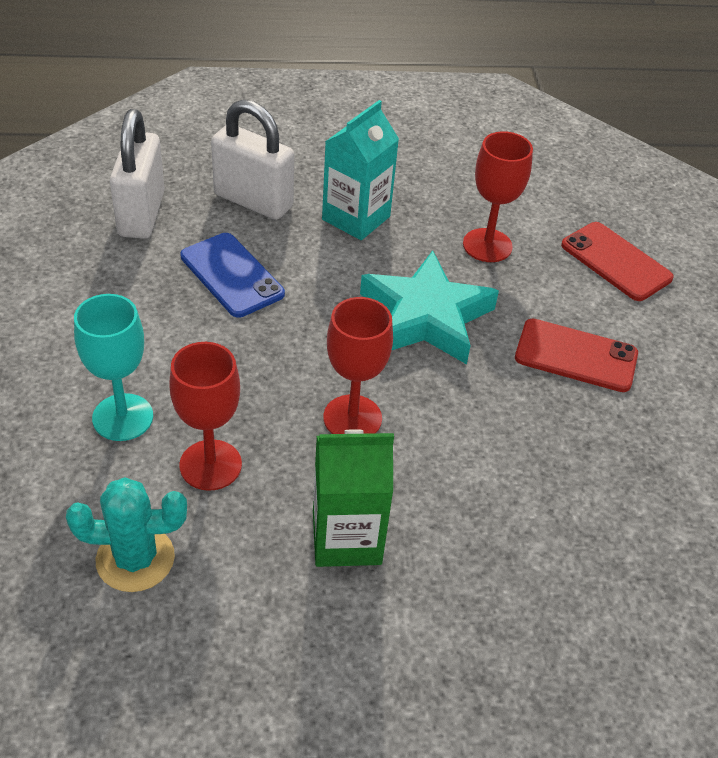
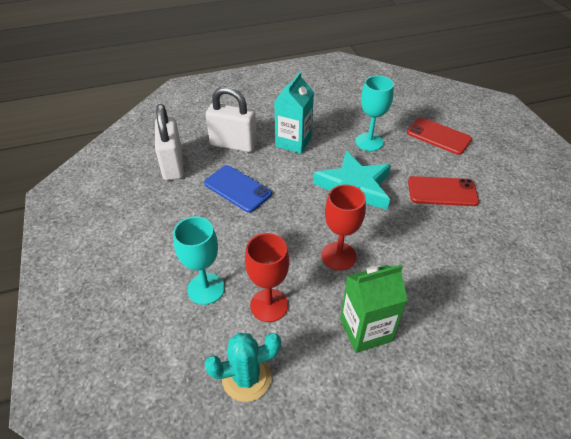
camera: 10 degrees left, 0 degrees up
(487, 245) = (369, 142): red goblet -> turquoise goblet

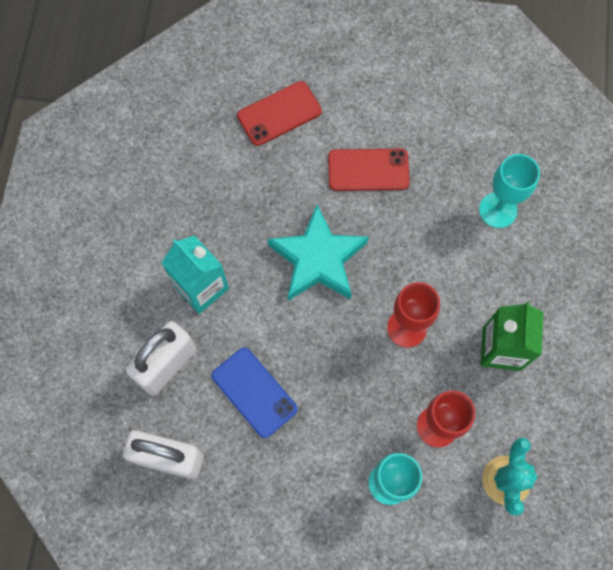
camera: 65 degrees left, 25 degrees up
(237, 189) = (254, 392): blue phone -> blue phone turned 75 degrees clockwise
(369, 142) = (248, 197): turquoise goblet -> turquoise goblet (498, 210)
(442, 191) = (368, 170): red phone -> red phone turned 60 degrees clockwise

